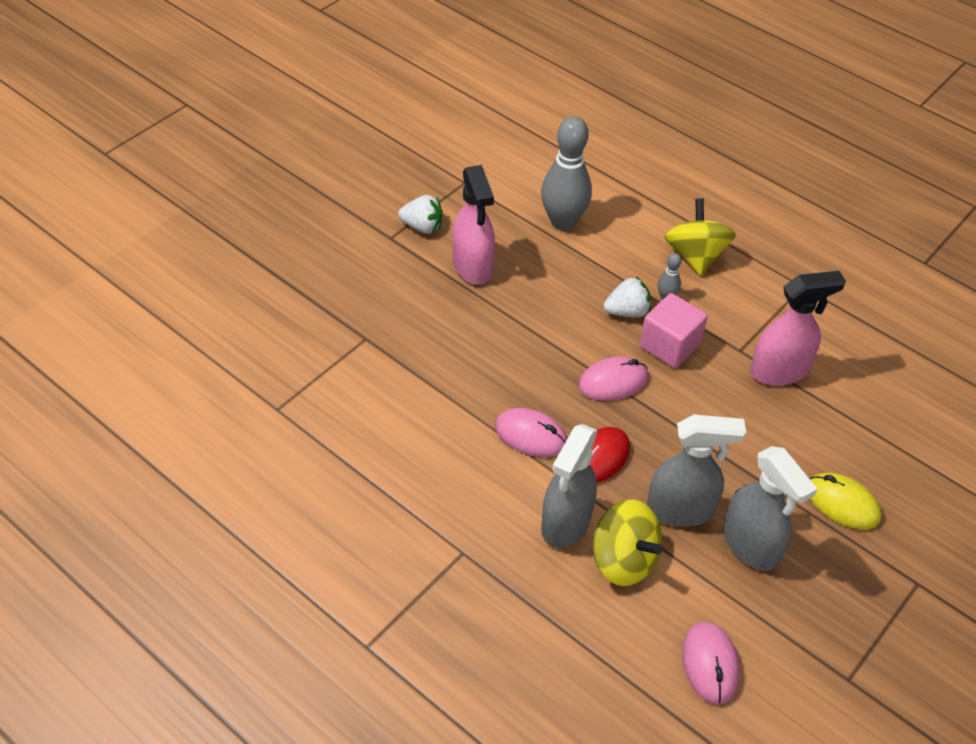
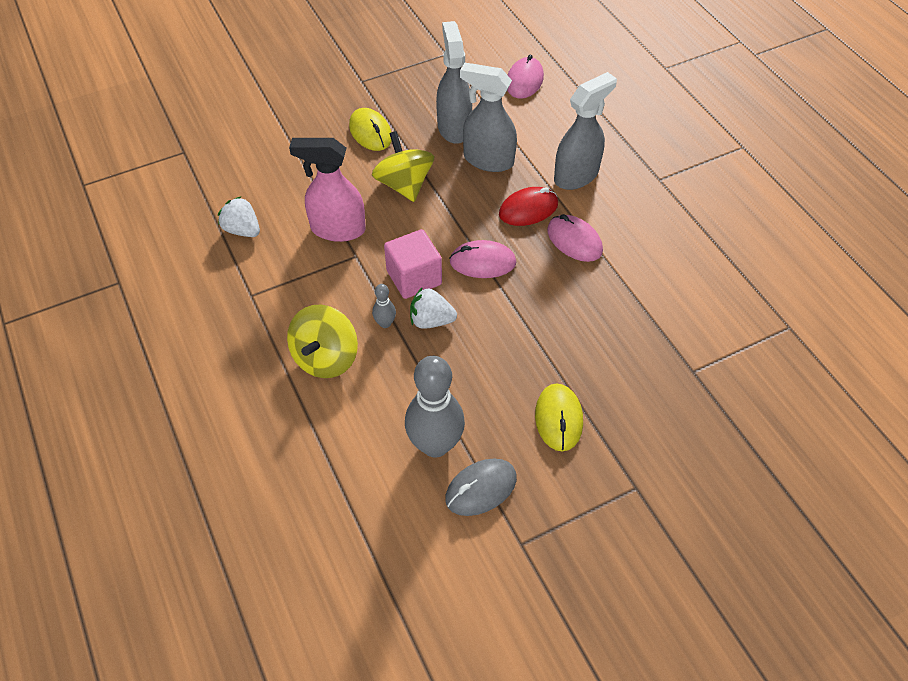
camera: 155 degrees left, 5 degrees up
(422, 227) = (595, 490): white strawberry -> white strawberry (242, 230)
(473, 266) = (558, 418): pink spray bottle -> yellow mouse
(511, 205) = (481, 488): none -> grey mouse
(623, 560) = (547, 144): yellow spinning top -> yellow spinning top (404, 185)

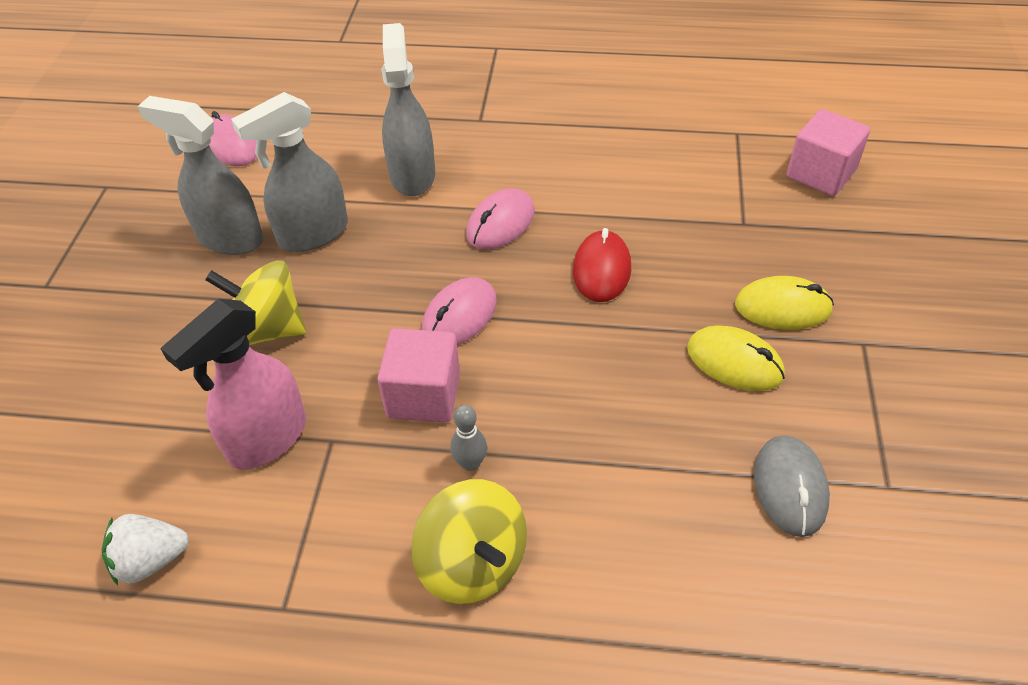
camera: 55 degrees left, 5 degrees down
(370, 132) = (142, 321): yellow mouse -> yellow mouse (783, 307)
(431, 320) = (505, 411): white strawberry -> none
(435, 445) = (698, 503): grey bowling pin -> none
(528, 209) = (420, 237): red mouse -> red mouse (602, 269)
(574, 240) = (500, 223): pink mouse -> pink mouse turned 45 degrees counterclockwise
(792, 397) = (821, 173): none -> pink cube

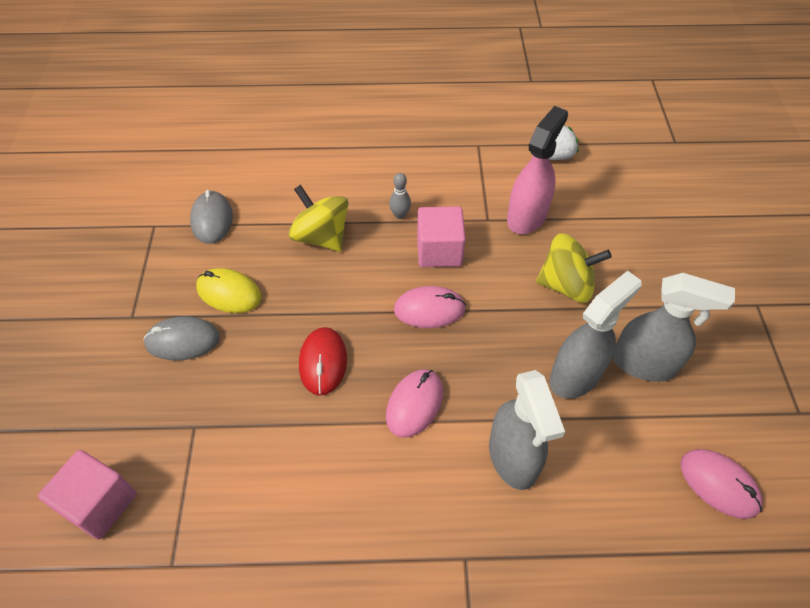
camera: 170 degrees right, 5 degrees up
(459, 316) = (429, 309): pink mouse -> pink mouse turned 60 degrees clockwise
(473, 563) = (388, 170): yellow spinning top -> yellow spinning top (321, 236)
(783, 307) = (183, 340): yellow mouse -> grey mouse

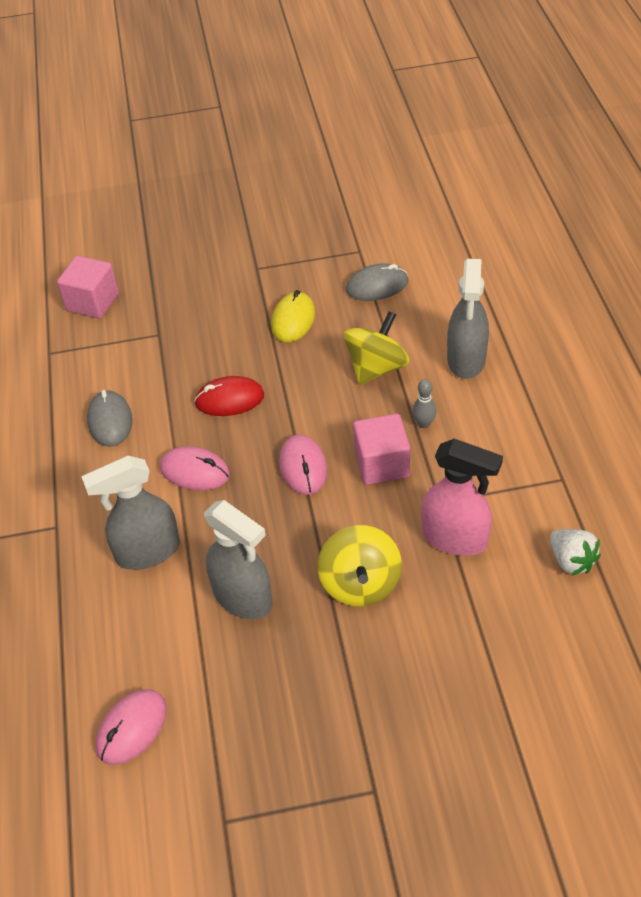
camera: 85 degrees right, 5 degrees down
(183, 340) = (238, 305): grey mouse -> grey mouse (110, 421)
(644, 364) = (267, 662): grey spray bottle -> grey spray bottle (466, 360)

